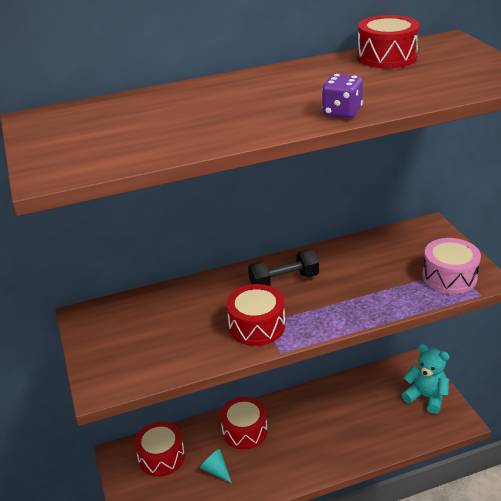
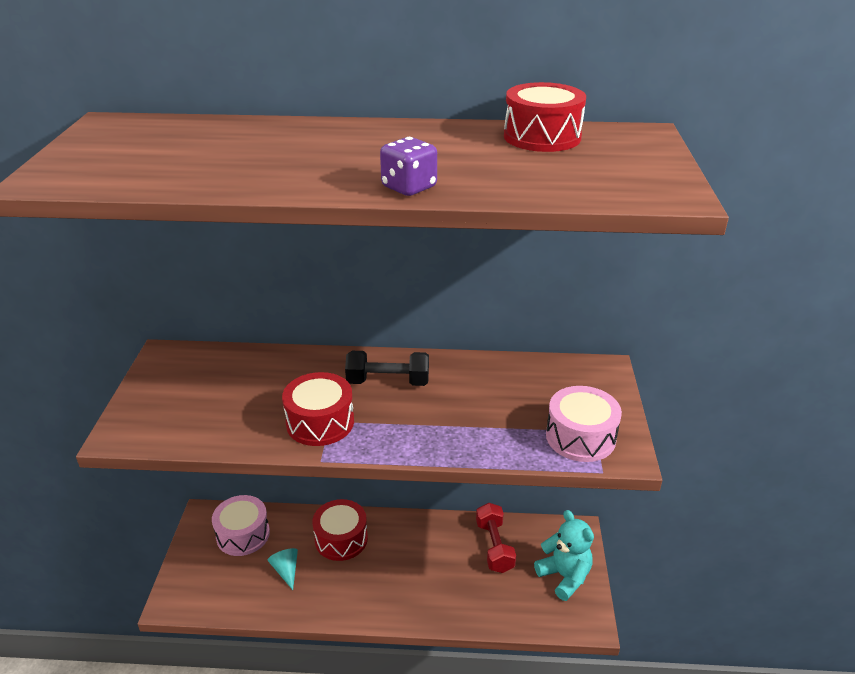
camera: 20 degrees right, 0 degrees up
(161, 456) = (243, 534): red drum -> pink drum
(364, 394) = (494, 546): none -> red dumbbell

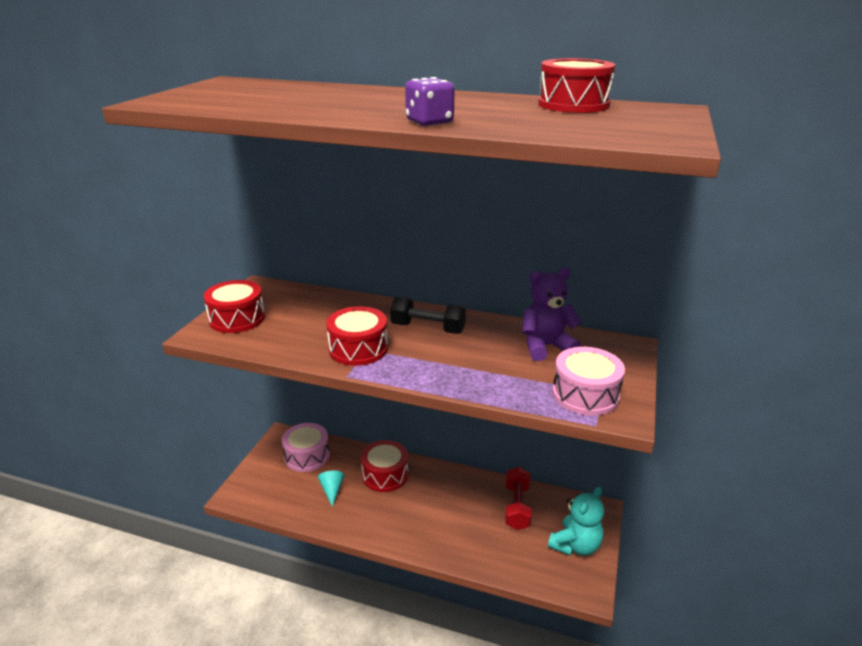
camera: 15 degrees right, 5 degrees down
(157, 405) = (237, 319): none -> red drum
(522, 384) = (546, 346): none -> purple teddy bear
(564, 576) = (575, 545): turquoise teddy bear -> turquoise teddy bear turned 60 degrees clockwise

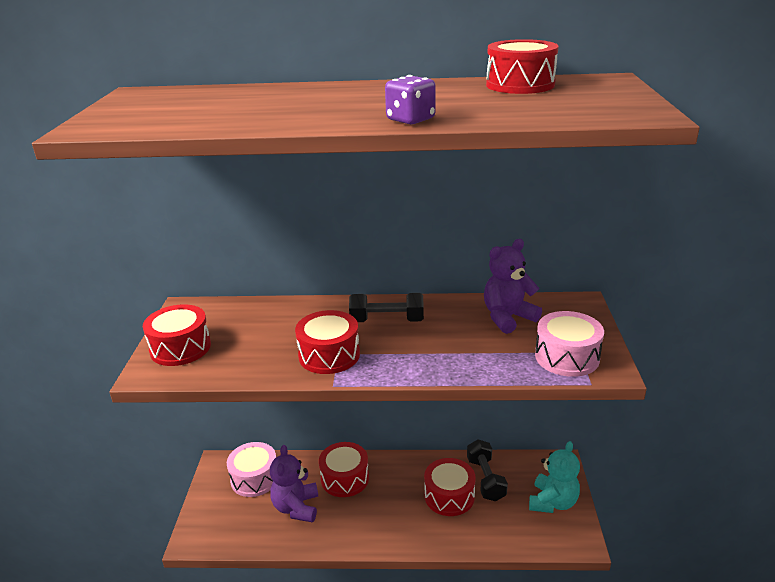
camera: 15 degrees left, 0 degrees up
(332, 490) = (296, 507): turquoise cone -> purple teddy bear
(475, 514) = (449, 496): none -> red drum
(517, 507) = (486, 479): red dumbbell -> black dumbbell

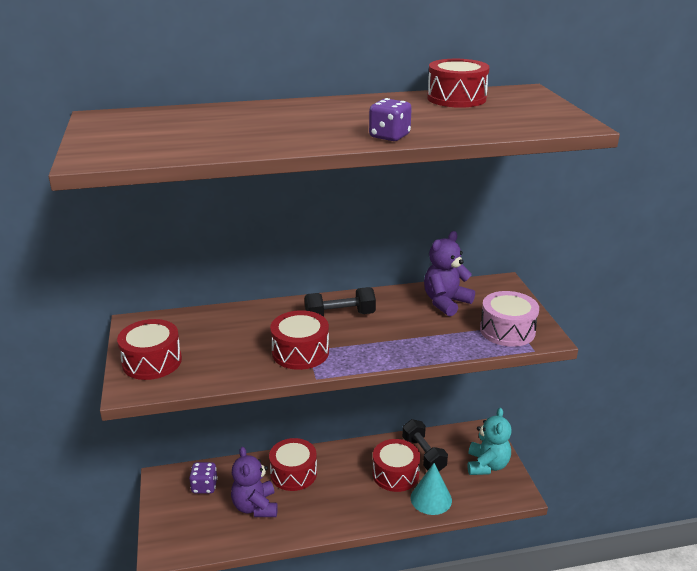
camera: 15 degrees left, 0 degrees up
(255, 478) = (204, 486): pink drum -> purple dice
(480, 530) = (431, 499): none -> turquoise cone

